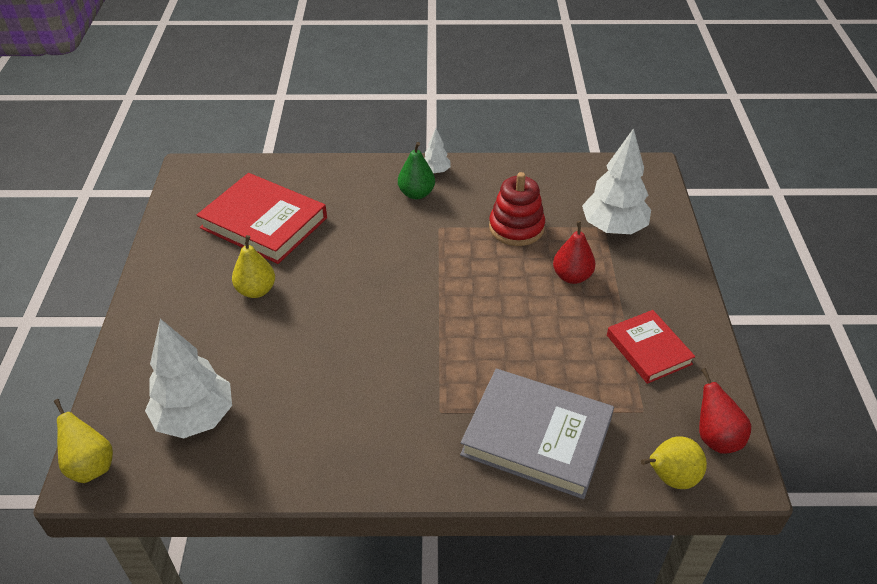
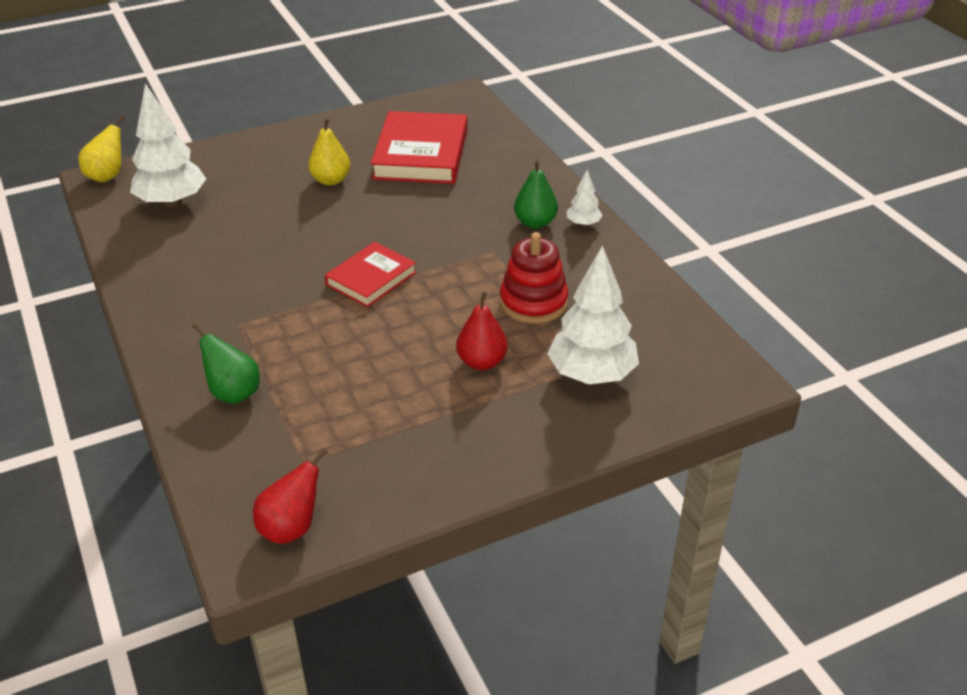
camera: 65 degrees right, 5 degrees down
(536, 437) = (233, 393): grey book -> green pear
(648, 349) = (400, 447): red book -> red book (371, 278)
(670, 478) = (219, 501): yellow pear -> none

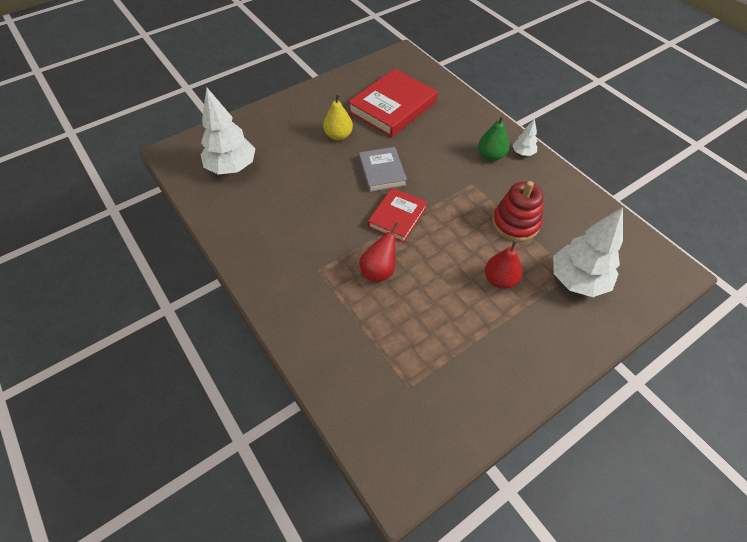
camera: 10 degrees left, 15 degrees up
(107, 176) = (176, 150): yellow pear -> none
(233, 393) = (336, 333): green pear -> none
(291, 528) = (421, 450): red pear -> red pear (379, 271)
(373, 226) = (382, 172): none -> grey book
(421, 154) = (392, 107): red book -> red book turned 45 degrees clockwise

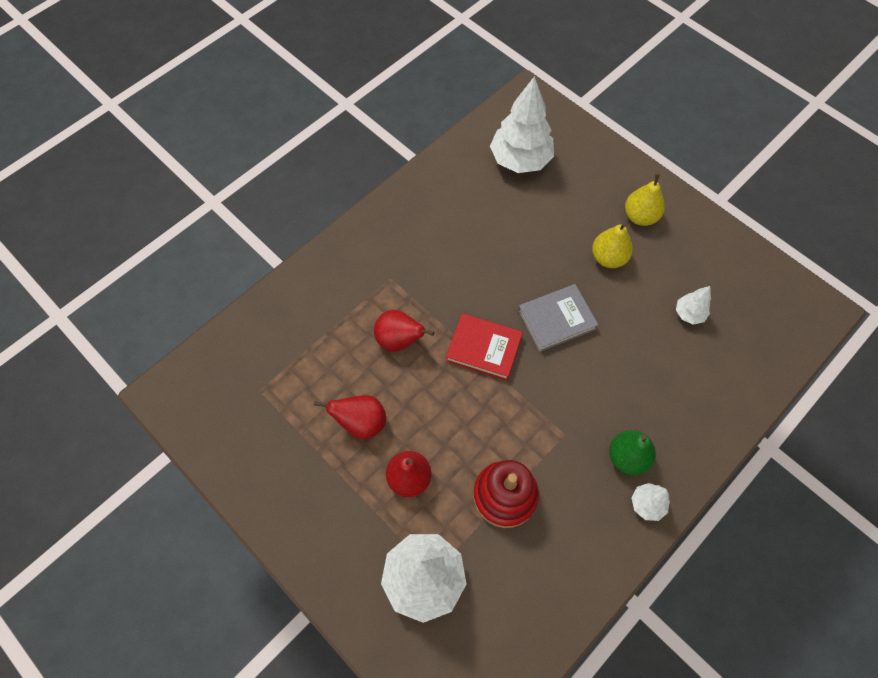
camera: 80 degrees right, 10 degrees up
(309, 113) = (640, 216): none -> yellow pear
(392, 107) = (689, 314): red book -> white tree
(450, 307) = (361, 423): none -> red pear

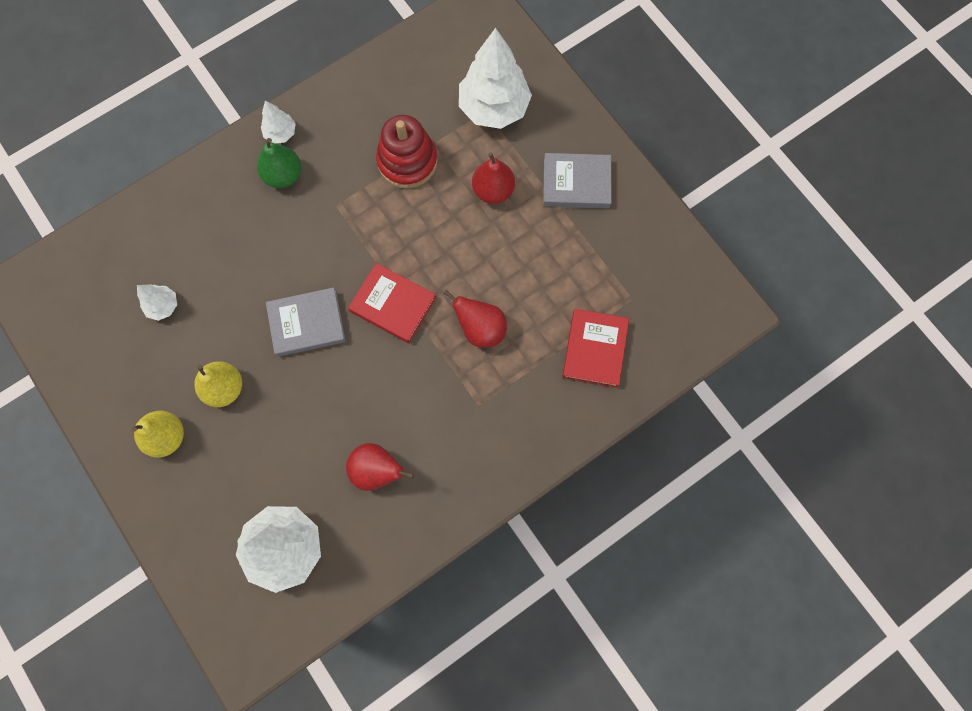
camera: 170 degrees left, 10 degrees up
(292, 339) = (595, 349): none -> red book
(323, 502) = (576, 183): none -> grey book
(361, 423) = (532, 249): red pear -> red pear (377, 470)

